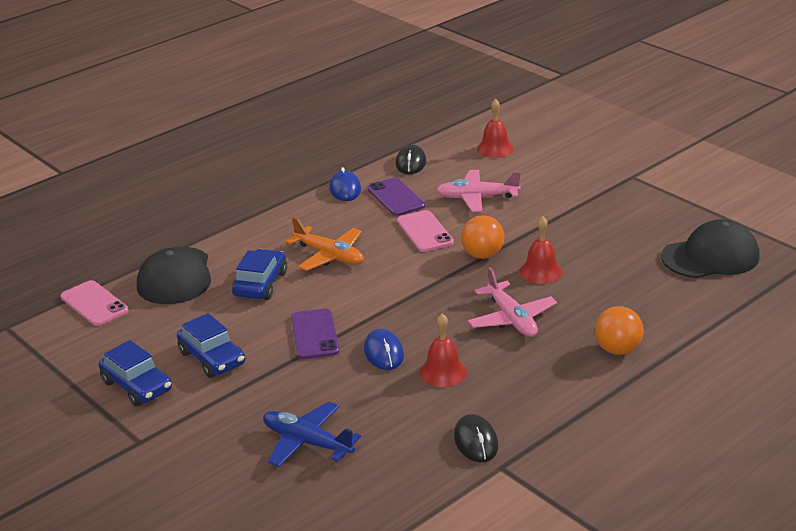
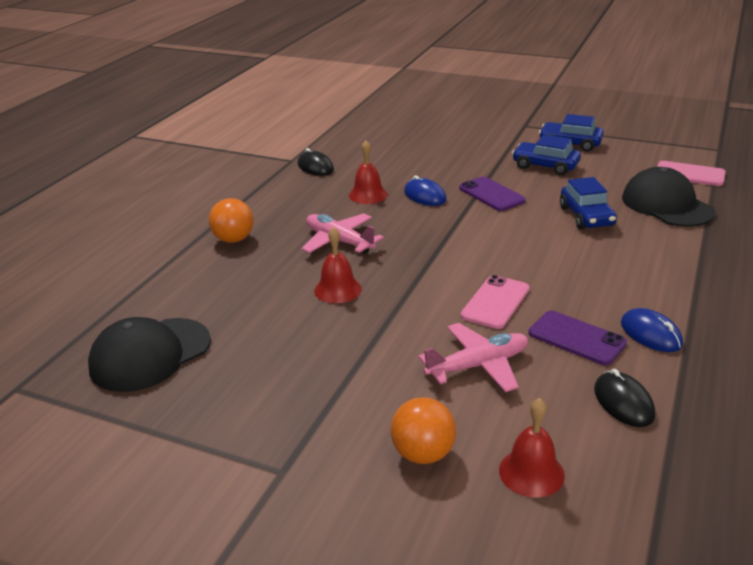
camera: 155 degrees right, 0 degrees up
(307, 442) = (424, 145): blue plane -> none
(329, 256) = (560, 253): orange plane -> none
(424, 232) = (495, 302): pink phone -> pink phone turned 75 degrees clockwise
(482, 255) = (410, 292): orange ball -> orange ball (423, 454)

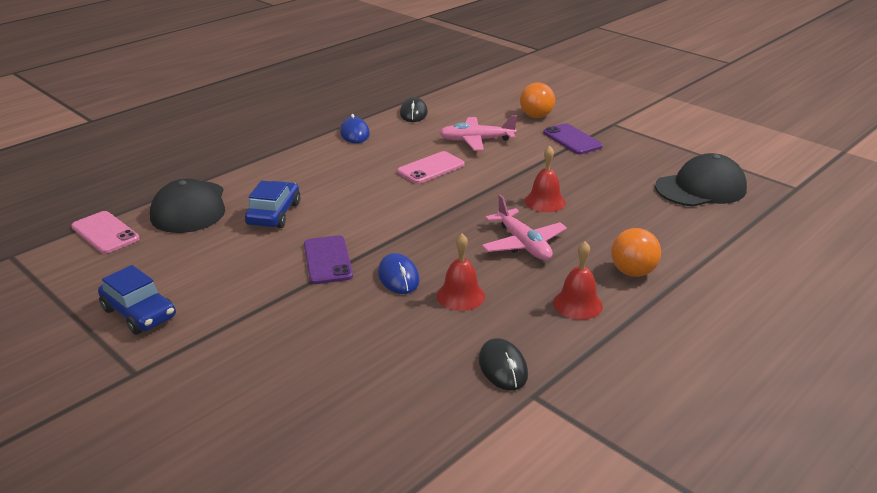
camera: 160 degrees left, 0 degrees up
(531, 472) = (488, 103): red bell -> red bell (577, 304)
(545, 166) = (221, 284): blue car -> none
(576, 338) = (402, 140): purple phone -> purple phone (572, 139)

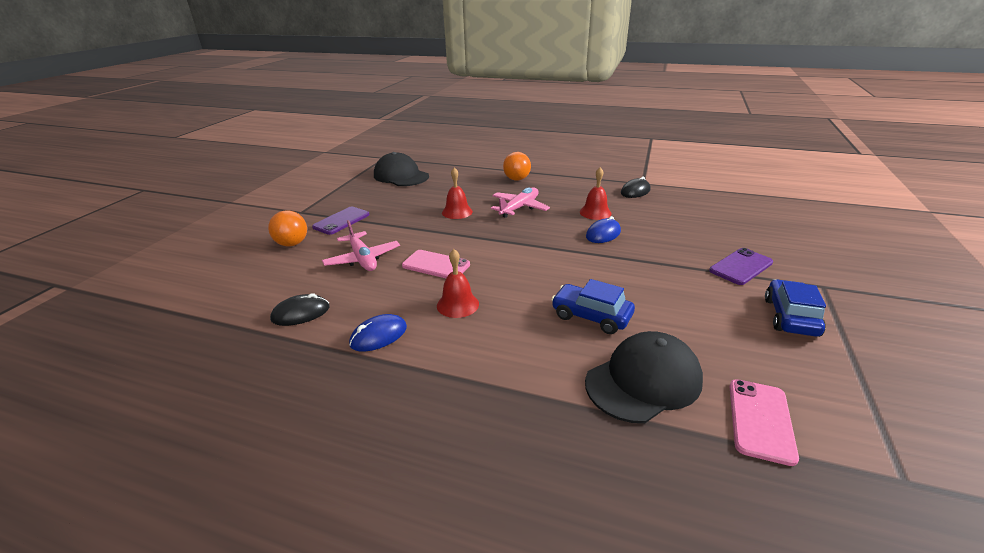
camera: 115 degrees left, 0 degrees up
(274, 214) = (591, 316): blue car -> blue car turned 45 degrees clockwise
(327, 260) = (619, 264): purple phone -> purple phone (741, 267)
(577, 304) = (562, 186): red bell -> red bell (457, 304)

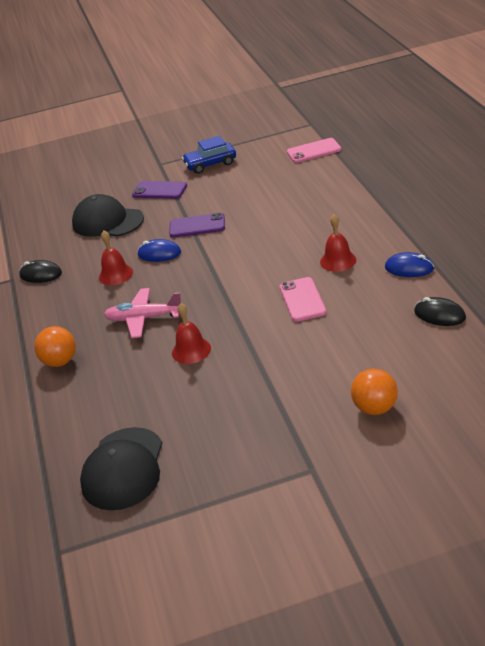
camera: 120 degrees left, 5 degrees up
(341, 221) = (295, 415): purple phone -> purple phone (197, 226)
(362, 259) = (341, 342): pink plane -> none
(591, 316) = (286, 213): blue car -> none
(643, 381) = (324, 180): black cap -> black cap (107, 222)

